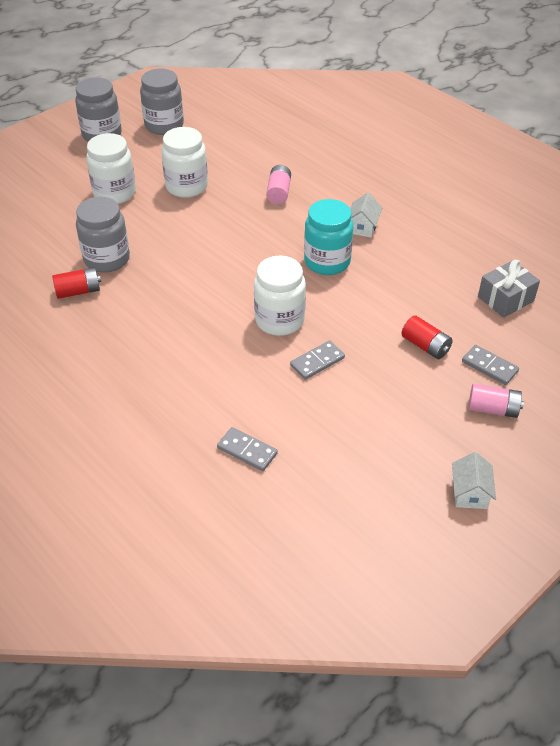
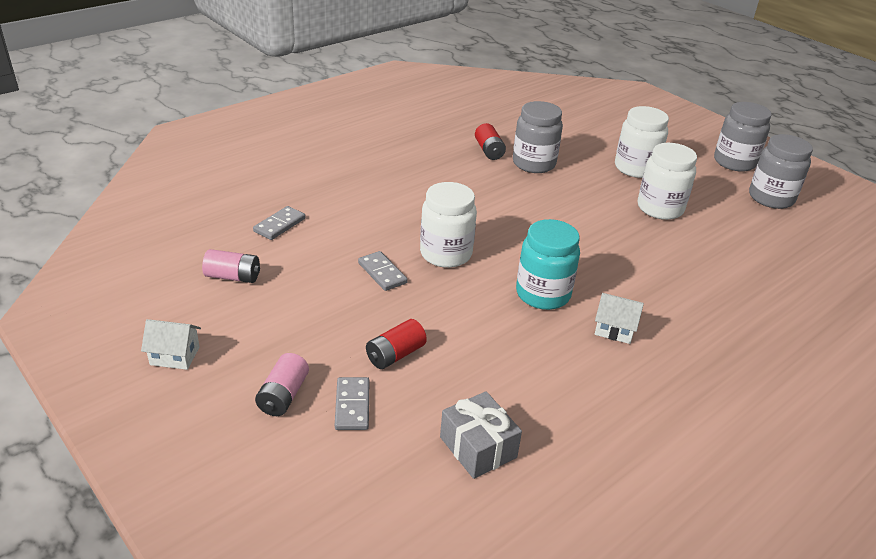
camera: 90 degrees right, 10 degrees down
(279, 192) = (668, 269): pink battery -> pink battery (233, 277)
(489, 366) = (352, 405): grey domino -> grey domino turned 45 degrees counterclockwise

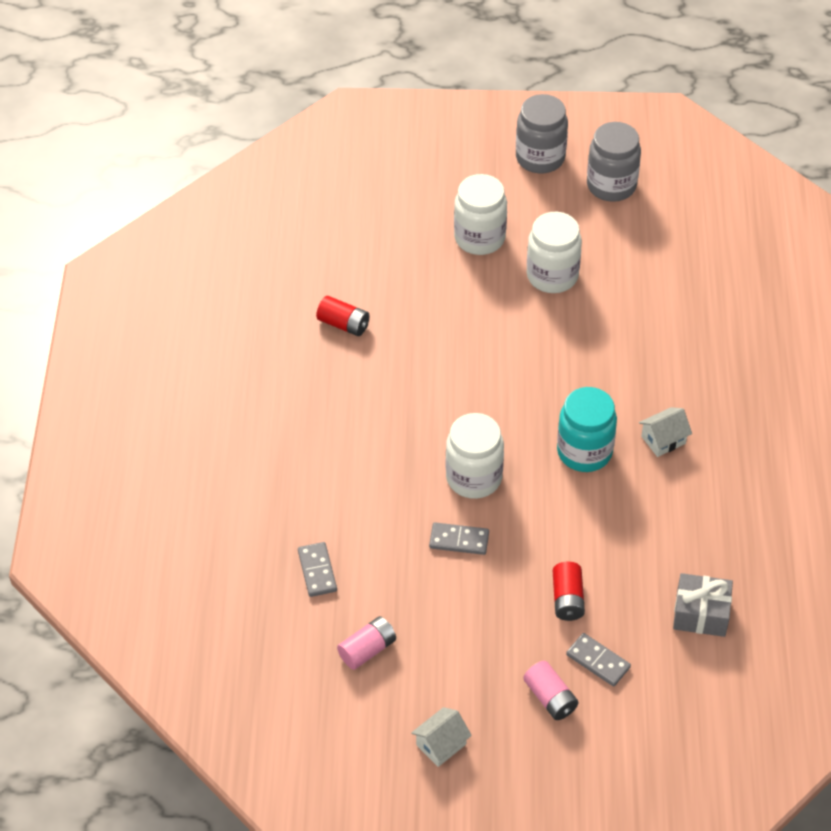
camera: 45 degrees left, 15 degrees up
(534, 164) = (399, 307): grey jar -> none

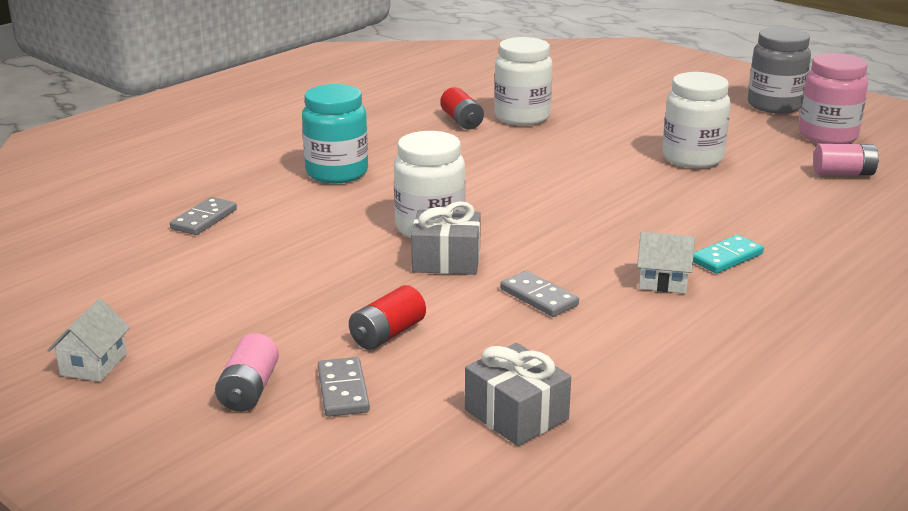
camera: 40 degrees right, 25 degrees down
(367, 650) = (153, 277): pink battery -> pink battery (843, 173)
(441, 744) = (93, 364): white house -> white house turned 75 degrees counterclockwise
(459, 540) = (351, 254): grey domino -> grey domino (539, 297)
(479, 238) = (652, 122): white jar -> white jar (522, 117)
(522, 505) = (446, 260): none -> grey gift
(584, 452) = (564, 256): turquoise jar -> turquoise jar (337, 173)
(611, 185) = (827, 136): grey jar -> pink jar
(675, 389) = (726, 257): none -> turquoise domino

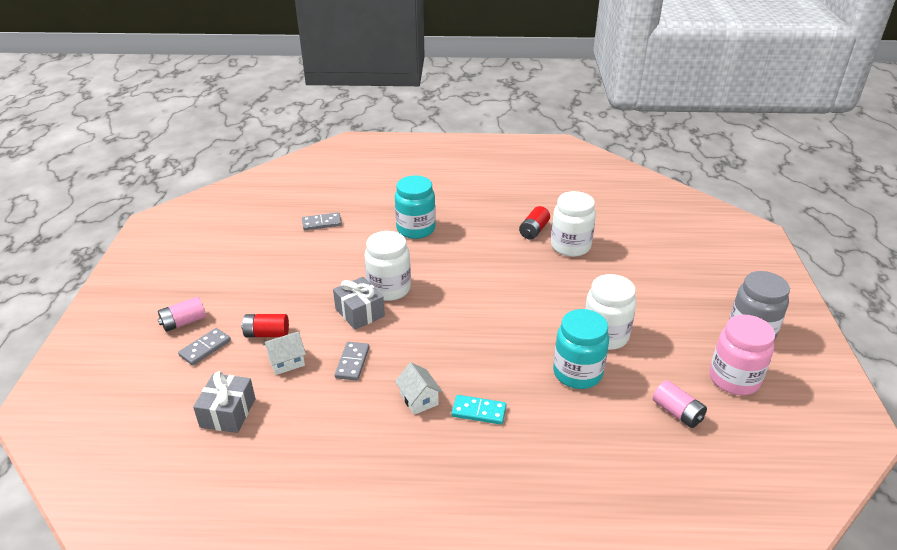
camera: 50 degrees right, 10 degrees up
(93, 364) = (170, 272): white house -> white house (286, 362)
(731, 191) = (577, 373): none -> turquoise jar

